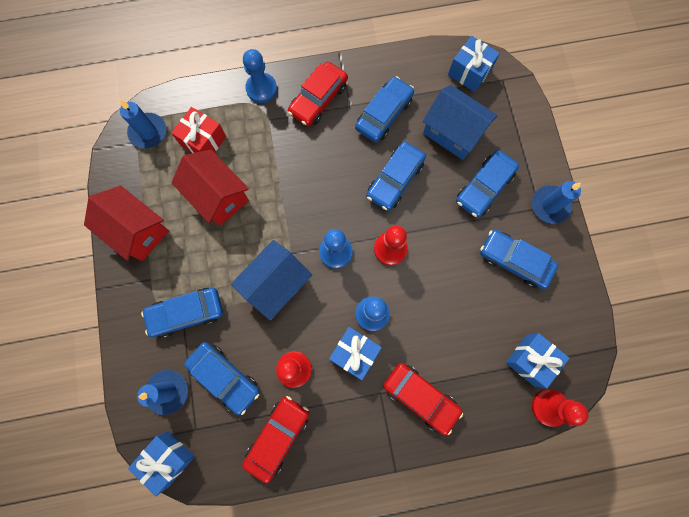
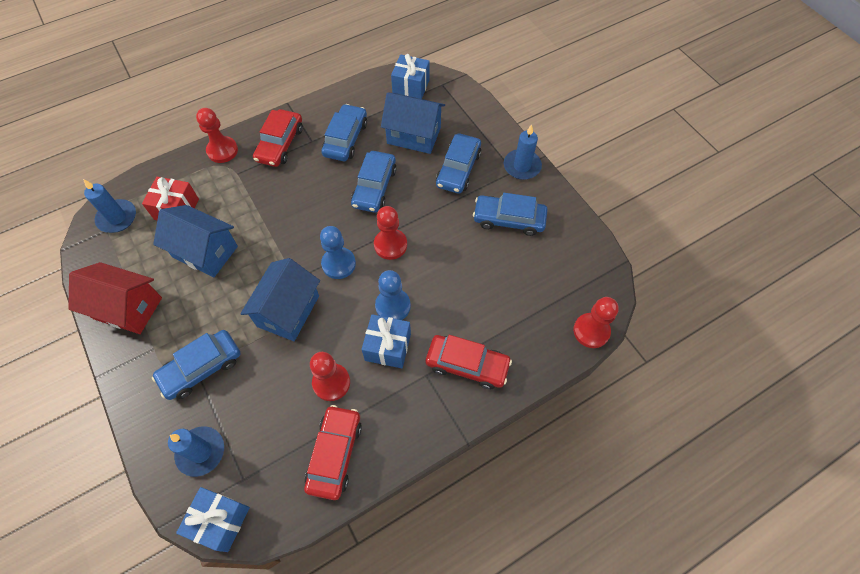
camera: 20 degrees left, 15 degrees down
(218, 196) = (205, 252): red house -> blue house
(225, 377) = (260, 415): blue car -> none
(261, 89) = (222, 151): blue pawn -> red pawn
(530, 360) = (557, 296): blue gift -> none

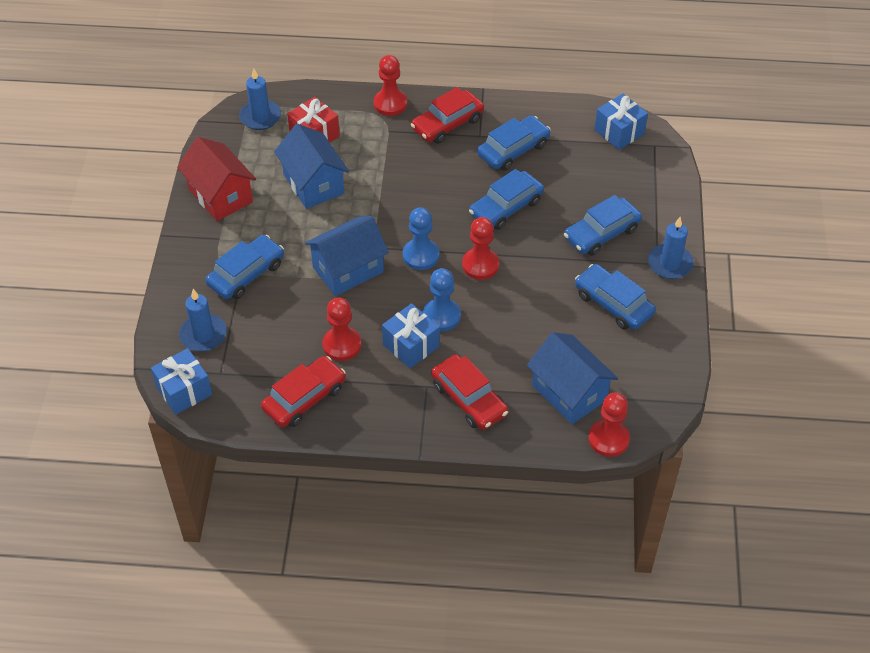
camera: 35 degrees right, 10 degrees down
(201, 368) = (246, 274): blue car -> blue car turned 135 degrees clockwise
(414, 135) = (583, 180): blue house -> blue house (569, 392)

